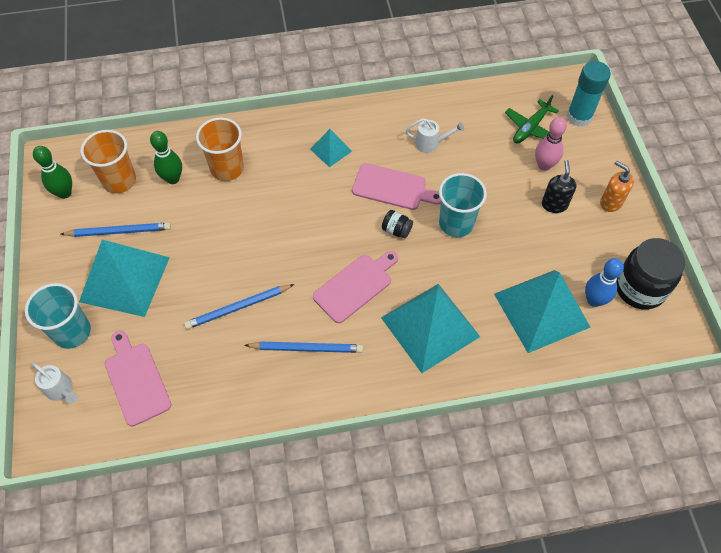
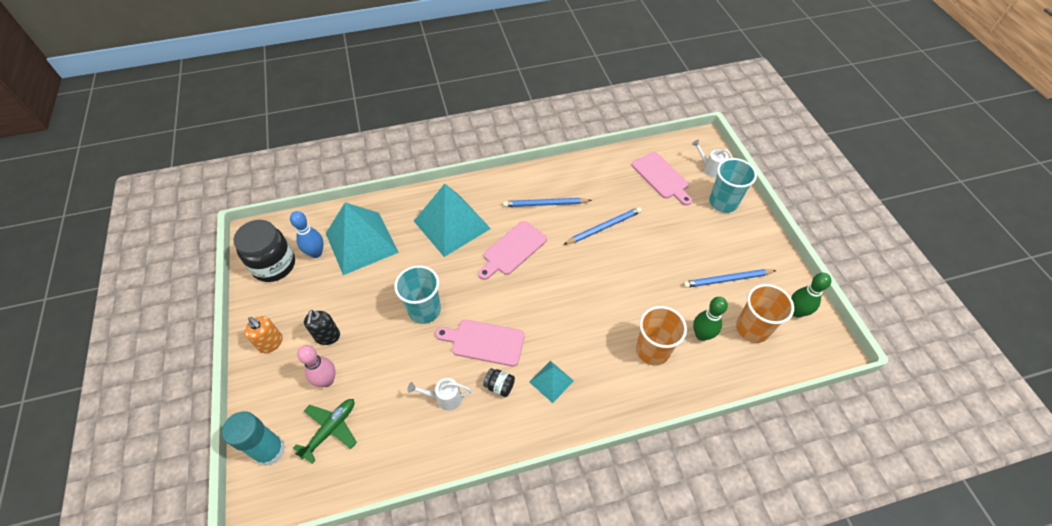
camera: 175 degrees right, 5 degrees down
(124, 279) = (702, 241): turquoise pyramid -> none
(396, 230) = (479, 300): black jar -> black jar (499, 386)

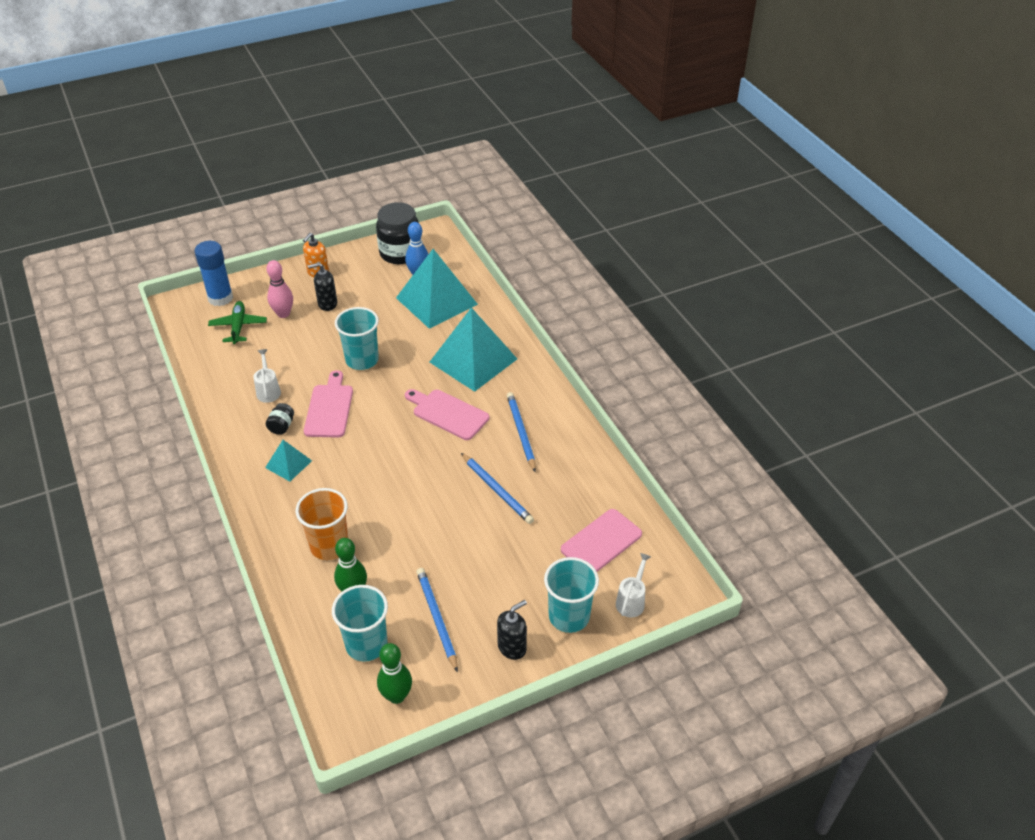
camera: 80 degrees right, 10 degrees down
(270, 450) = (220, 298): turquoise glue stick -> blue glue stick
(330, 429) = (238, 327): green plane -> green plane turned 120 degrees counterclockwise
(750, 237) = (512, 647): none -> black soap dispenser
(752, 328) = (366, 644): orange cup -> turquoise cup

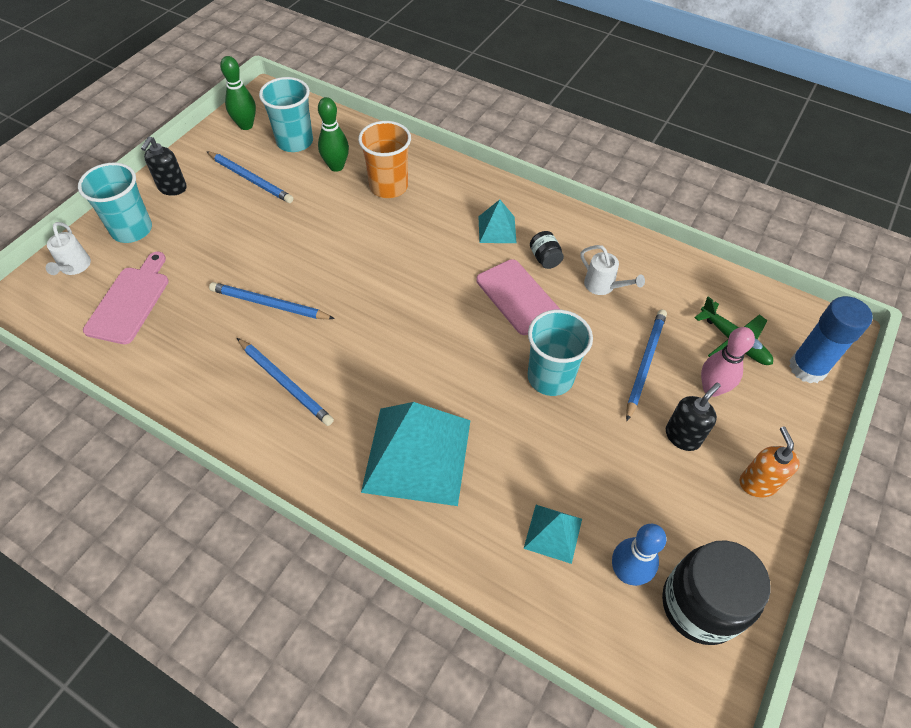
camera: 145 degrees right, 10 degrees up
(301, 341) = (645, 363): none -> blue pencil
(436, 301) = (553, 533): turquoise pyramid -> turquoise pyramid, size x0.48
(448, 413) = (388, 362): pink cutting board -> none

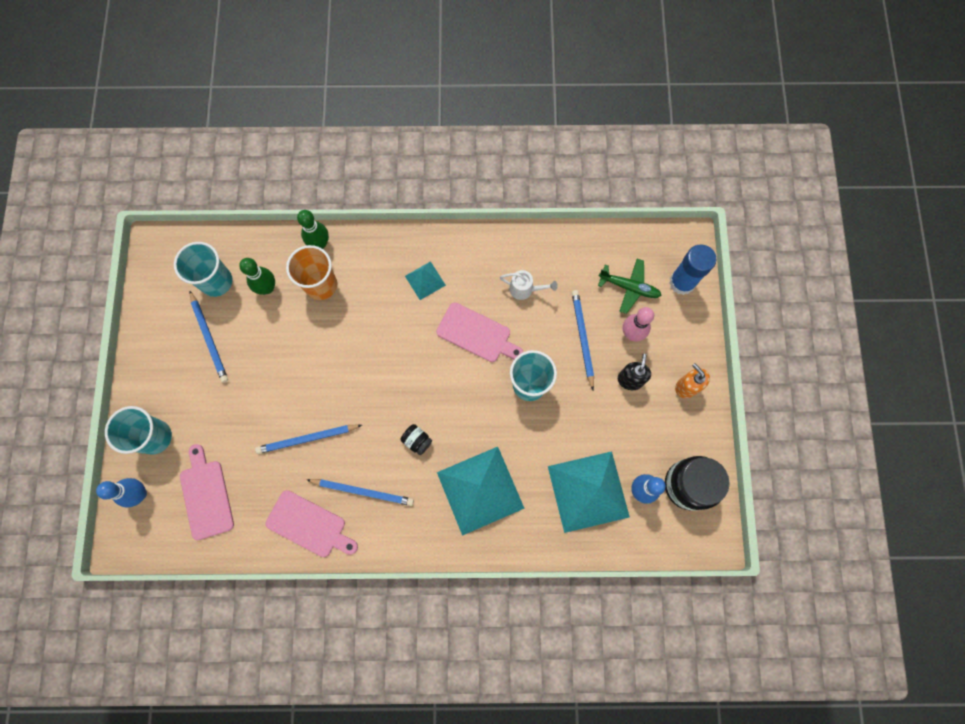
camera: 30 degrees left, 20 degrees up
(74, 267) = (140, 494): white watering can -> blue bowling pin
(172, 188) = (154, 382): black soap dispenser -> none
(203, 384) = (309, 525): none -> pink cutting board
(246, 125) = (163, 287): green bowling pin -> green bowling pin (320, 243)
(251, 179) = (209, 338): blue pencil -> blue pencil turned 60 degrees clockwise
(545, 258) = (473, 288): black jar -> black jar (417, 441)
(553, 533) = (588, 491): turquoise pyramid -> turquoise pyramid, size x2.07

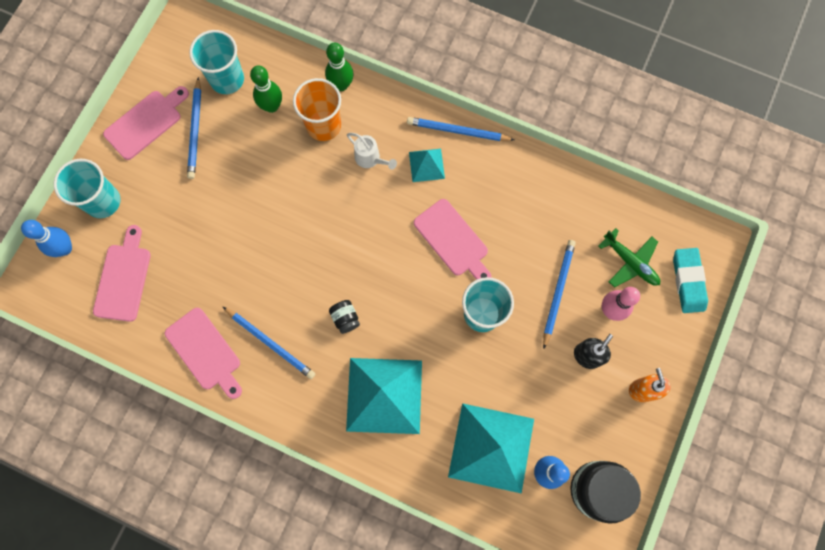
camera: 25 degrees right, 0 degrees up
(161, 351) = (145, 123): none -> pink cutting board
(307, 439) = (242, 268): blue pencil -> blue pencil (458, 131)
(525, 289) = (522, 217): white watering can -> white watering can (370, 159)
(682, 282) = (688, 281): blue glue stick -> turquoise eraser

